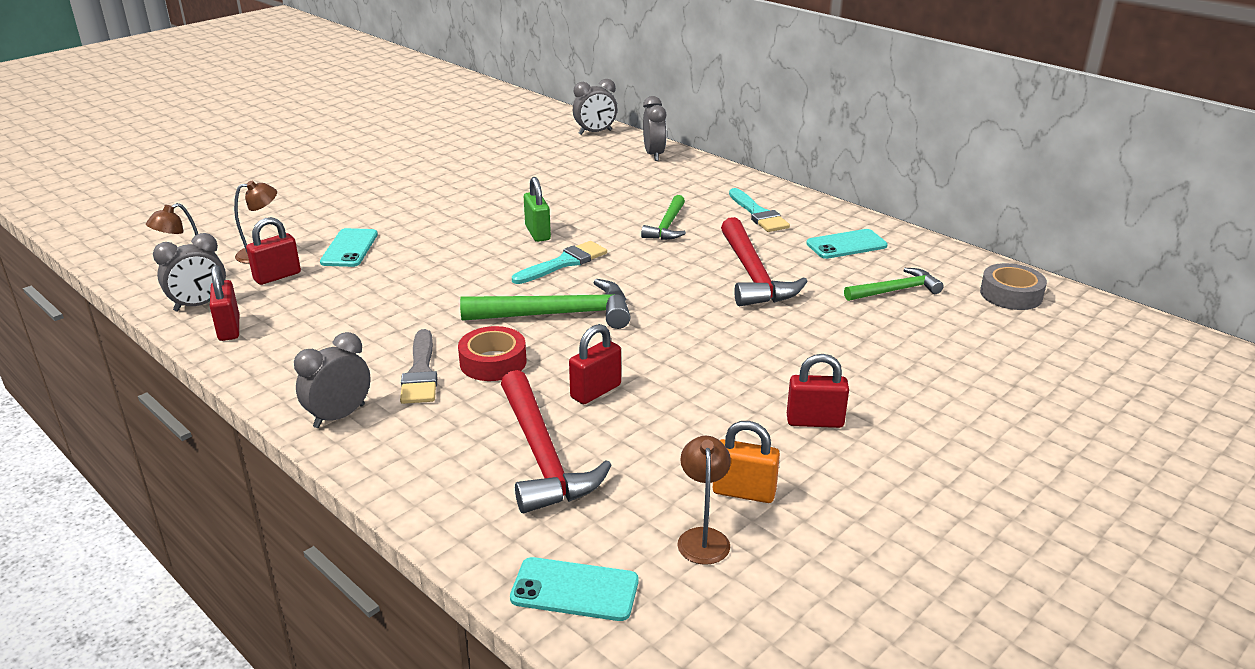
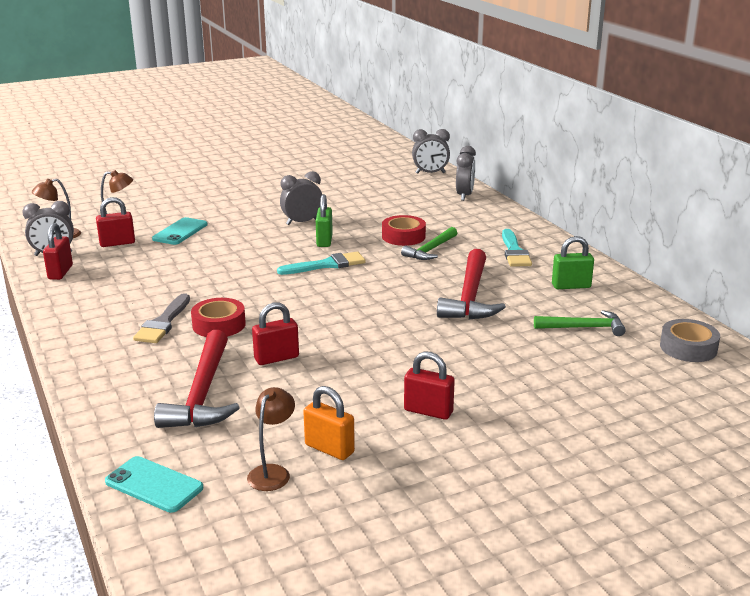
camera: 20 degrees right, 5 degrees down
(339, 416) = (87, 341): grey clock -> grey clock (302, 222)
(557, 314) = (292, 300): green hammer -> none
(624, 214) = (403, 236): none -> red tape
(846, 245) = (571, 286): turquoise phone -> green padlock

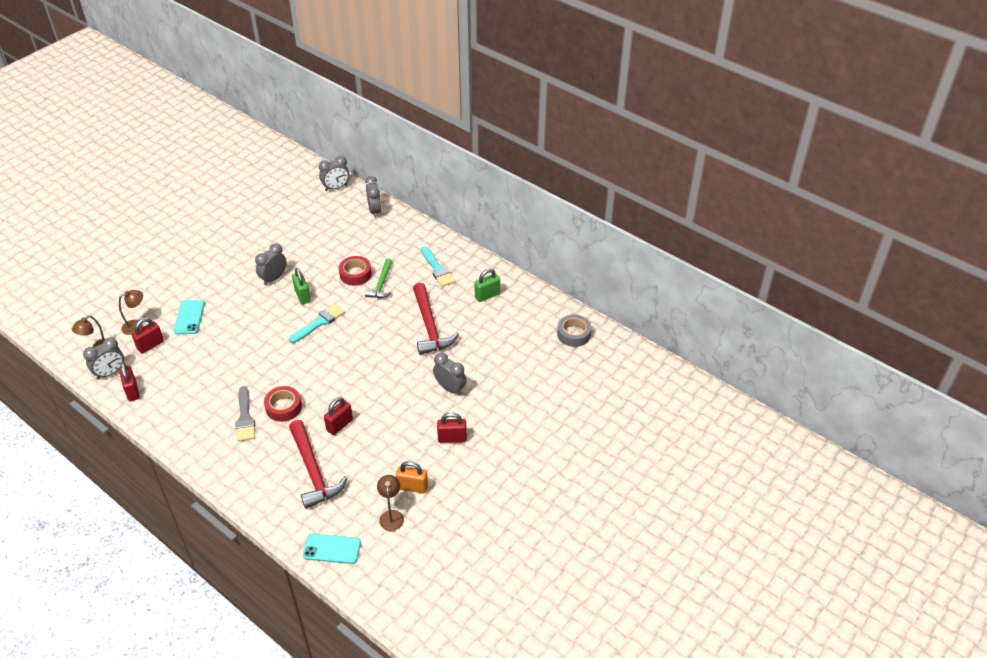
camera: 25 degrees left, 20 degrees up
(460, 359) = (450, 388): none -> grey clock
(583, 327) = (509, 335): green hammer -> none

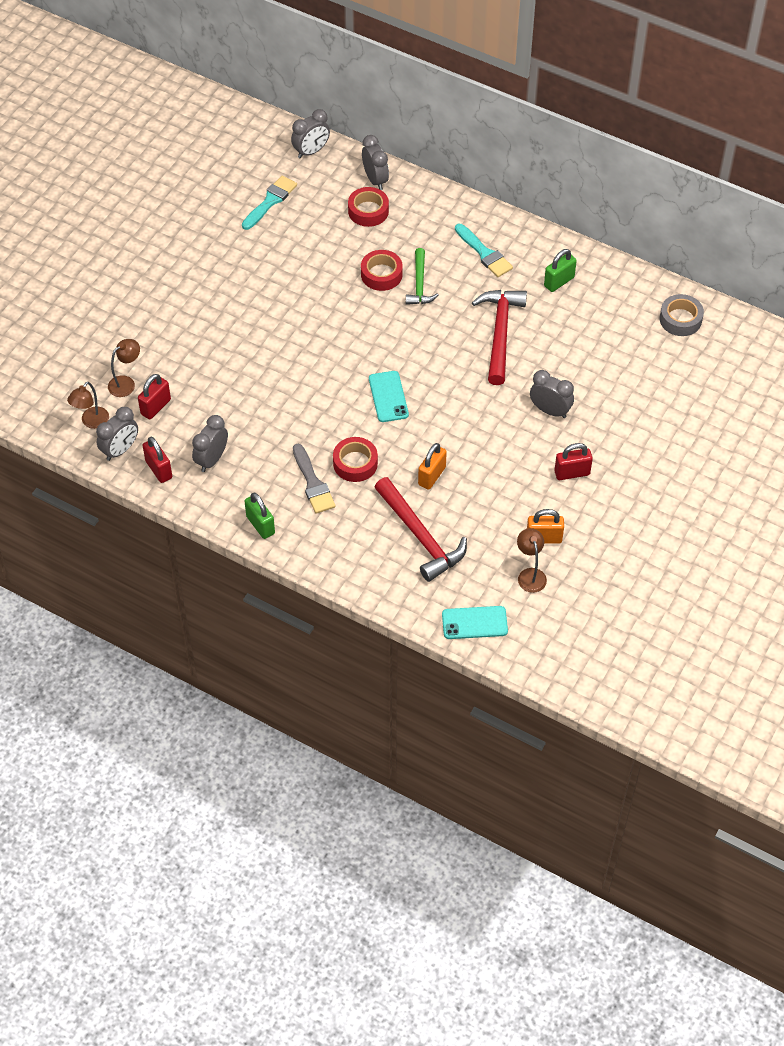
camera: 10 degrees left, 10 degrees up
(189, 317) = (189, 362): turquoise phone -> turquoise phone (388, 397)
(274, 278) = (277, 294): grey clock -> grey clock (212, 459)
(302, 296) = (324, 313): green padlock -> green padlock (260, 525)
(319, 322) = (359, 347): turquoise brush -> turquoise brush (270, 201)
(339, 425) = (432, 476): red padlock -> orange padlock
(362, 230) = (368, 211): none -> red tape
(430, 326) = (500, 333): red hammer -> red hammer turned 150 degrees counterclockwise

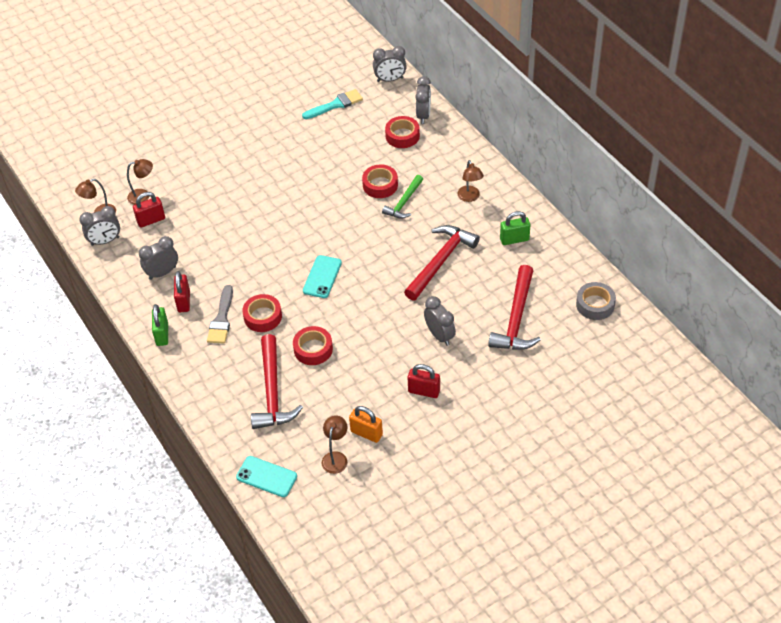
camera: 30 degrees right, 5 degrees down
(159, 469) = (121, 265): red padlock -> red padlock (184, 301)
(432, 476) = (313, 349): orange padlock -> red tape
(484, 253) = (470, 197): turquoise brush -> brown lamp
(614, 363) = (516, 318): none -> red hammer

